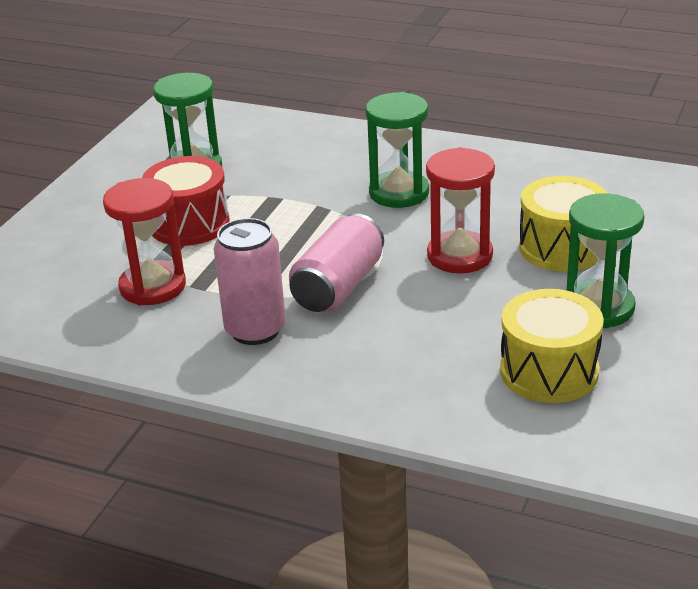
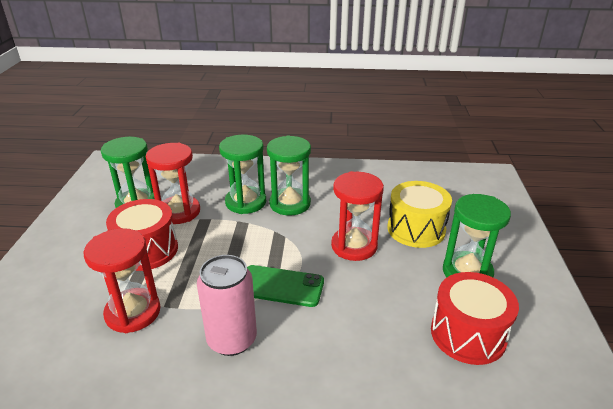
camera: 20 degrees left, 0 degrees up
(244, 184) = (179, 212): none -> red hourglass
(338, 183) = (245, 202): none -> green hourglass
(338, 286) = (280, 286): pink can -> green phone
(549, 371) = (468, 334): yellow drum -> red drum

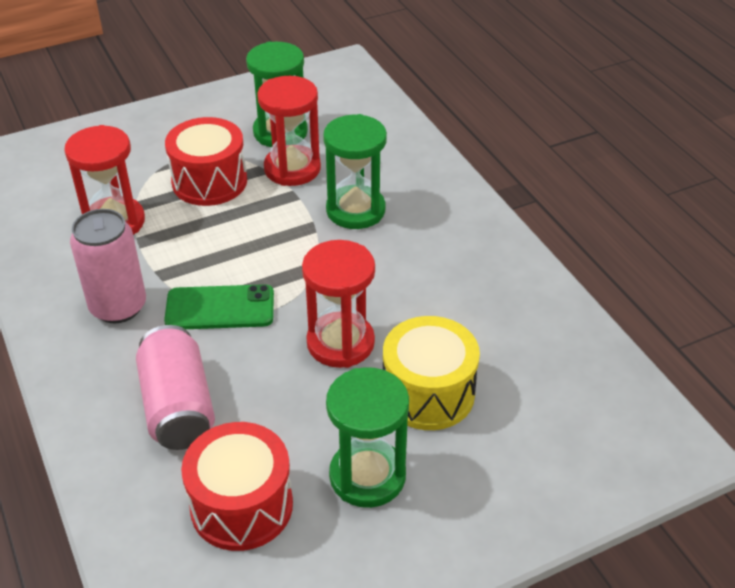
camera: 60 degrees right, 10 degrees up
(280, 286) = (220, 308): green phone -> green phone turned 75 degrees counterclockwise
(290, 204) = (385, 249): green hourglass -> none
(361, 338) = (178, 406): none -> pink can

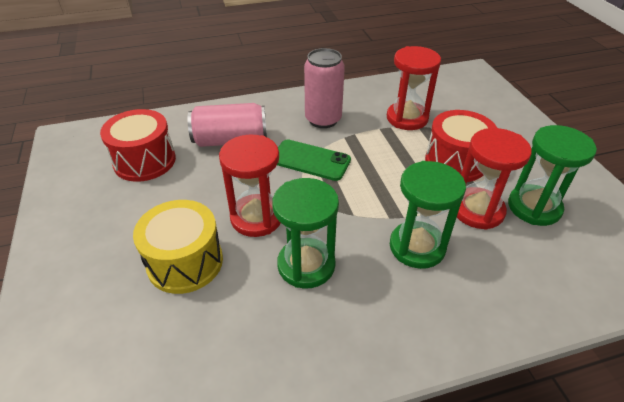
camera: 100 degrees right, 0 degrees up
(220, 308) = (310, 160): green phone -> green phone turned 75 degrees counterclockwise
(367, 476) = (131, 217): green hourglass -> green hourglass (306, 265)

